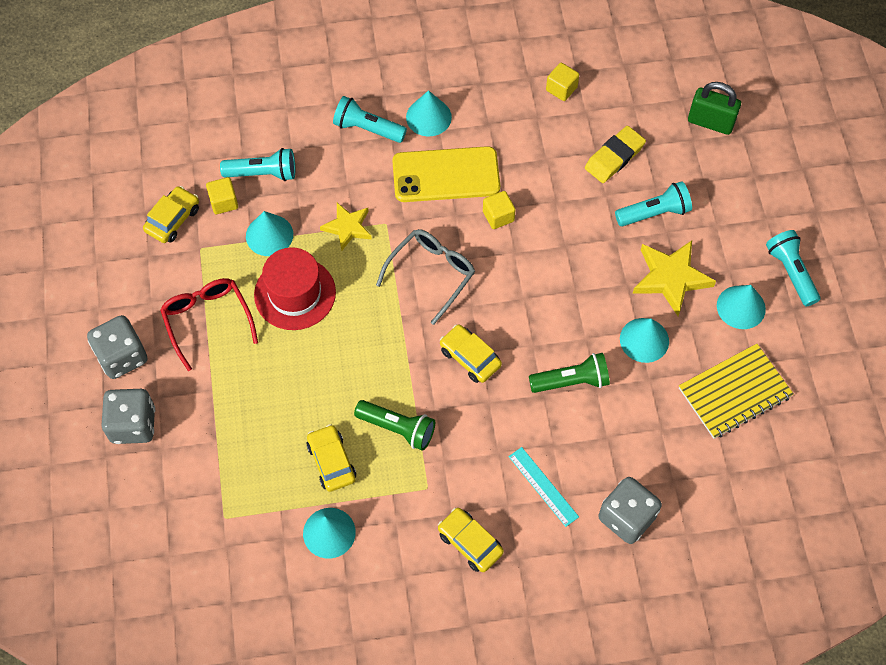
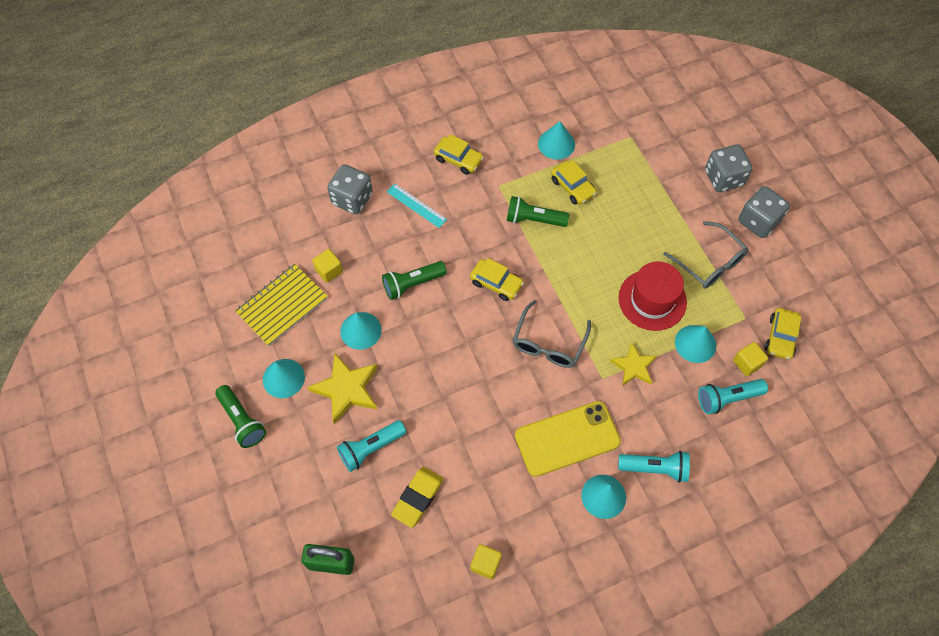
camera: 165 degrees right, 0 degrees up
(207, 320) = (709, 262): red glasses -> grey glasses
(498, 216) = (508, 410): yellow cube -> yellow cube (329, 271)
(791, 272) = (242, 420): turquoise flashlight -> green flashlight

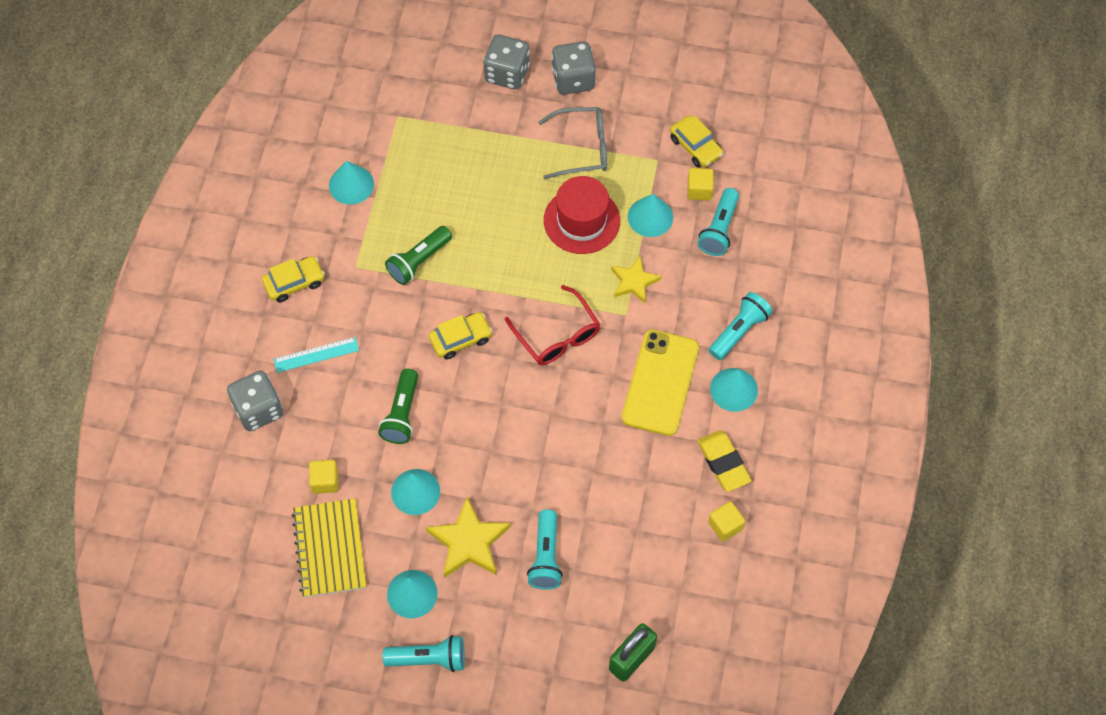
camera: 55 degrees left, 0 degrees up
(242, 420) = (429, 659): green flashlight -> turquoise flashlight
(417, 498) = (624, 545): yellow eraser -> yellow eraser (723, 463)
(548, 343) = (557, 335): grey glasses -> red glasses
(573, 187) = (411, 203): yellow car -> none

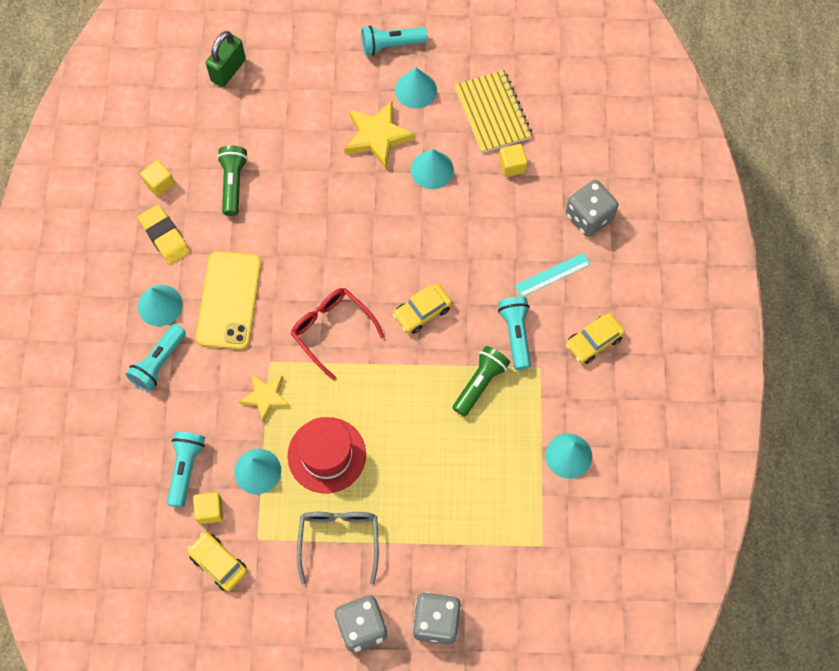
camera: 170 degrees right, 5 degrees up
(402, 413) = (460, 234): green flashlight -> green flashlight (233, 184)
(546, 556) = (310, 135): turquoise flashlight -> turquoise flashlight (515, 334)
(582, 148) = (339, 540): grey glasses -> grey glasses turned 105 degrees clockwise

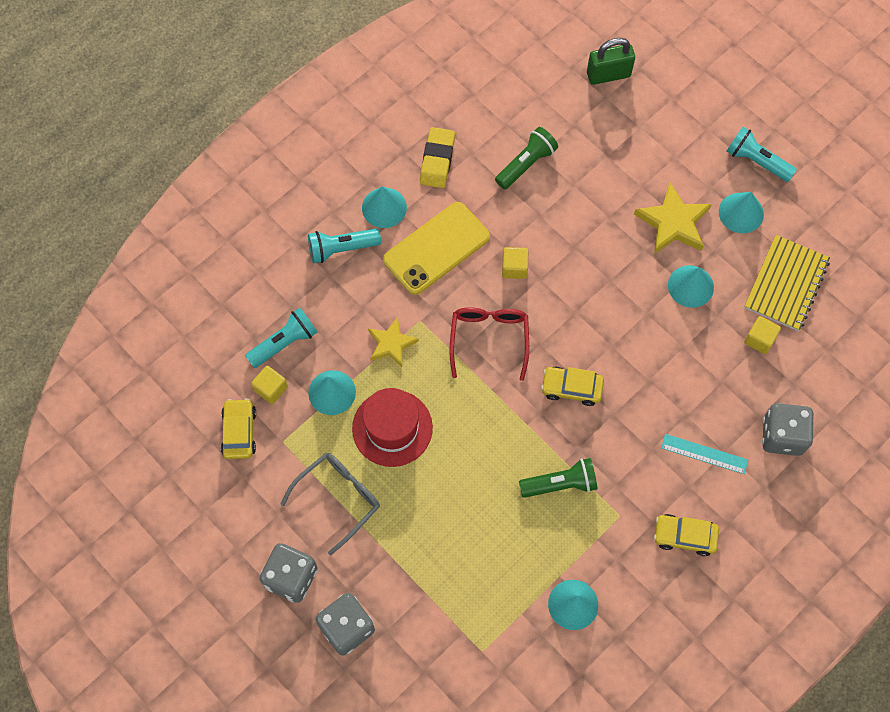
camera: 45 degrees right, 0 degrees up
(159, 183) = (472, 117): yellow cube -> yellow cube (514, 268)
(515, 334) = (627, 473): turquoise flashlight -> none

